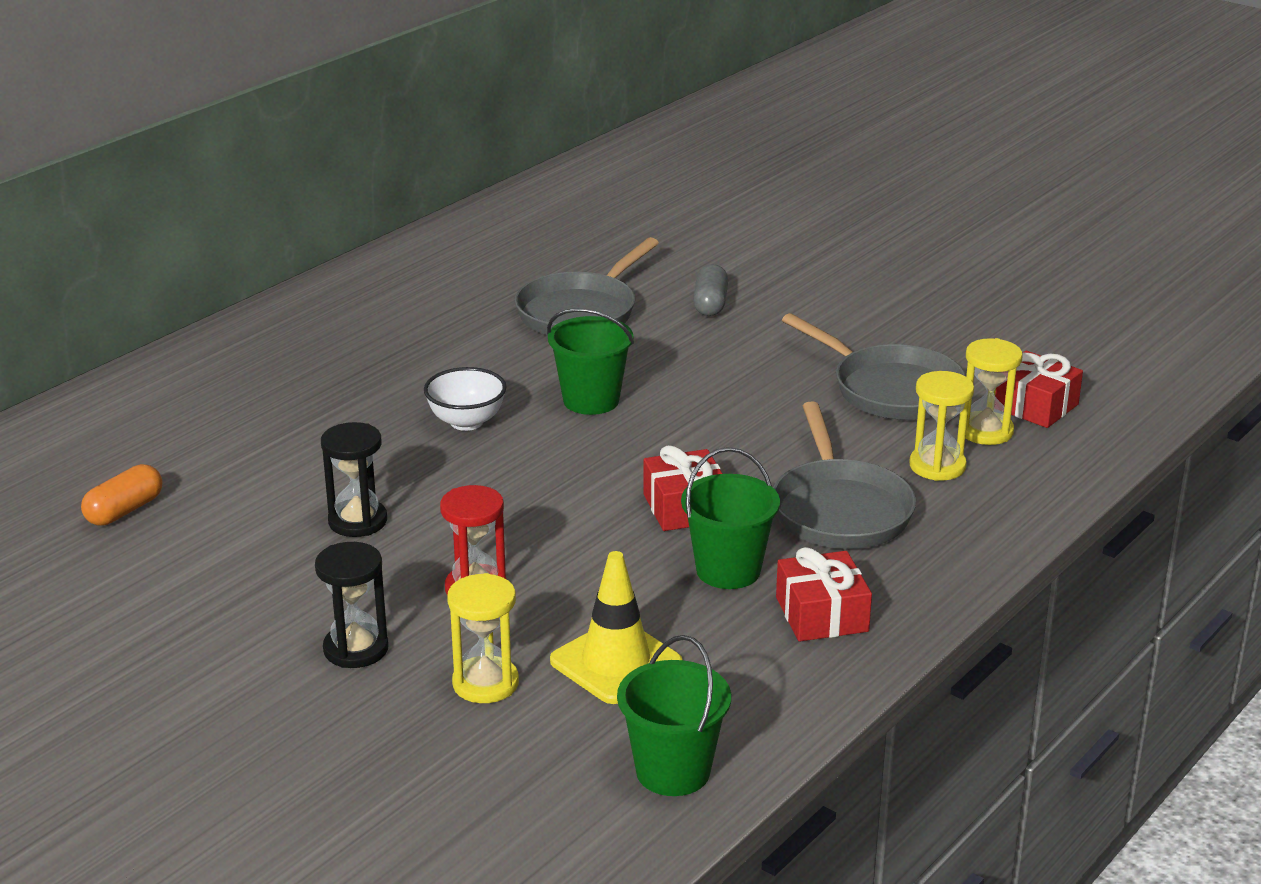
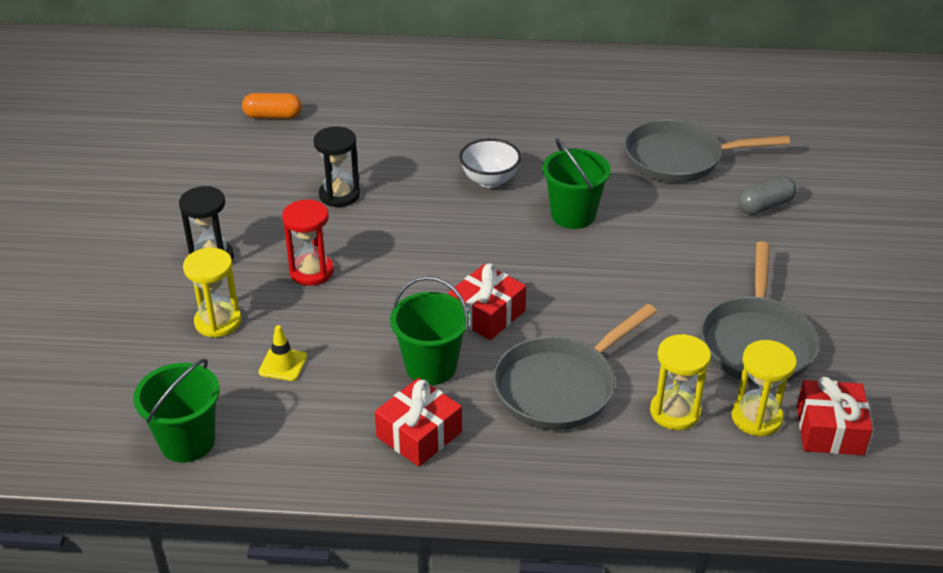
camera: 55 degrees right, 10 degrees up
(616, 662) = (283, 364): yellow traffic cone -> yellow traffic cone, size x0.53

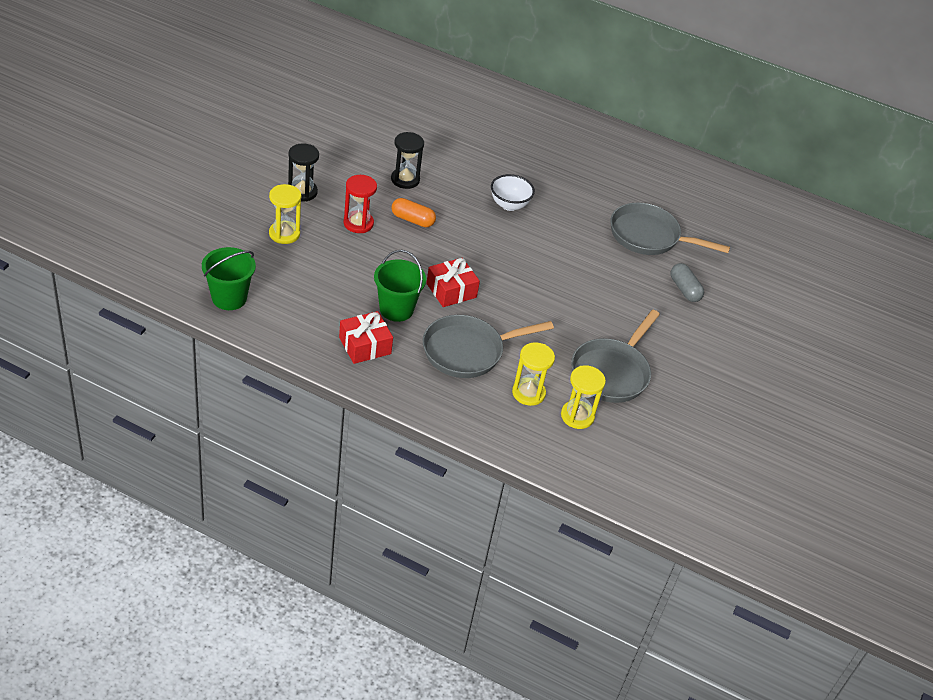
camera: 15 degrees right, 5 degrees up
(273, 116) = (393, 109): orange capsule -> orange capsule (412, 220)
(283, 364) = (308, 274): yellow traffic cone -> none
(573, 215) = (549, 248): green bucket -> none
(765, 206) = (684, 289): grey capsule -> grey capsule turned 75 degrees clockwise
(829, 430) = (618, 441): red gift -> none

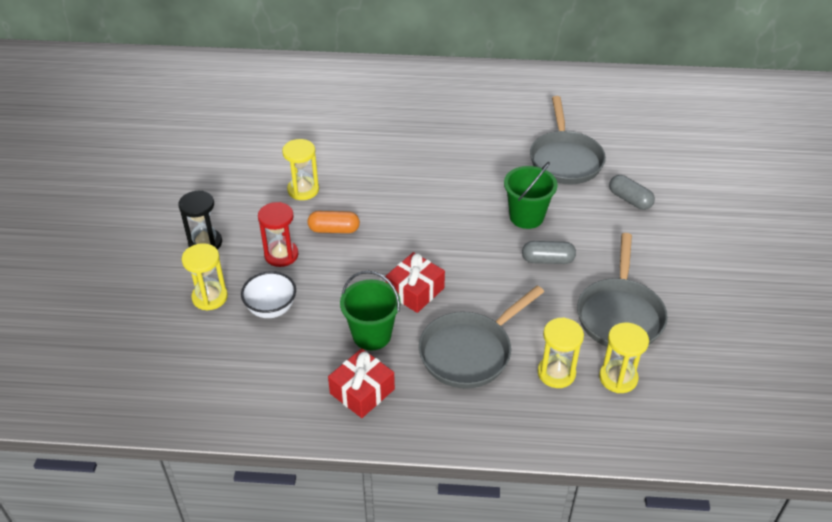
camera: 15 degrees left, 0 degrees up
(229, 298) = (186, 397): green bucket -> green bucket (526, 217)
(405, 179) = (303, 190): black hourglass -> yellow hourglass
(509, 205) = (419, 177): white bowl -> white bowl (271, 309)
(578, 309) = (547, 260): none -> grey capsule
(649, 236) = (565, 159): grey pan -> grey pan turned 90 degrees counterclockwise

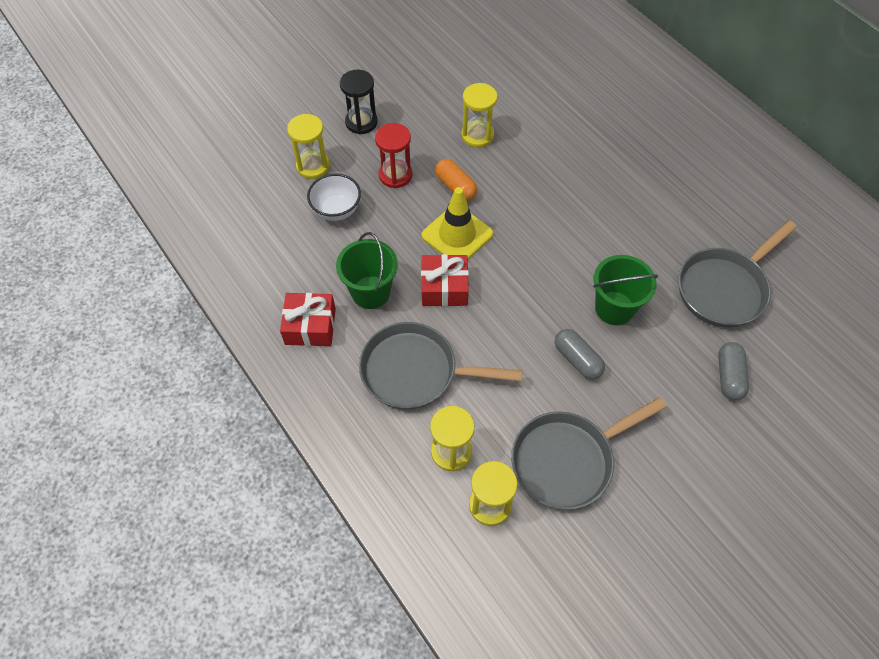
camera: 50 degrees right, 15 degrees up
(377, 255) = (457, 235): none -> yellow traffic cone

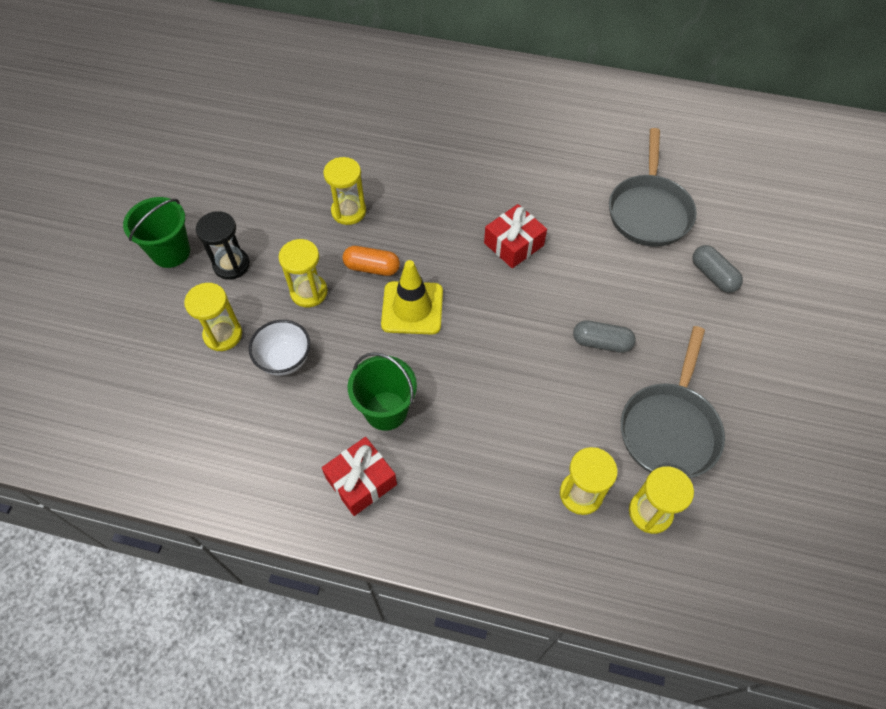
camera: 40 degrees left, 0 degrees up
(395, 175) = (309, 292): red hourglass -> yellow hourglass
(415, 371) = (489, 450): grey pan -> none
(444, 287) = (444, 360): red gift -> red gift (513, 244)
(614, 308) = (589, 281): green bucket -> green bucket (171, 252)

